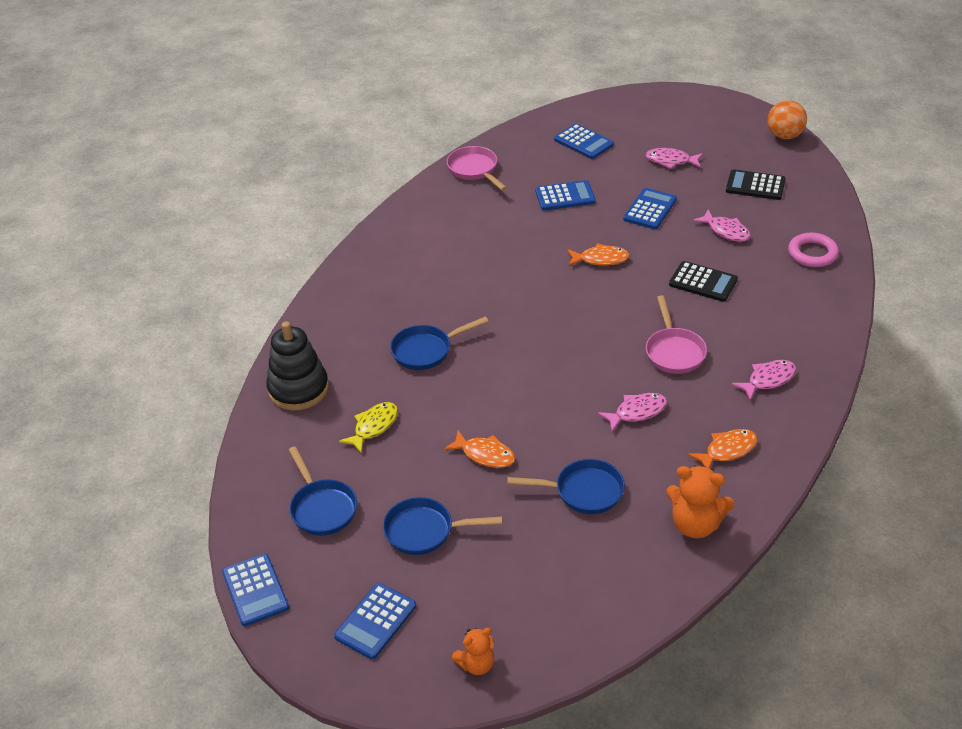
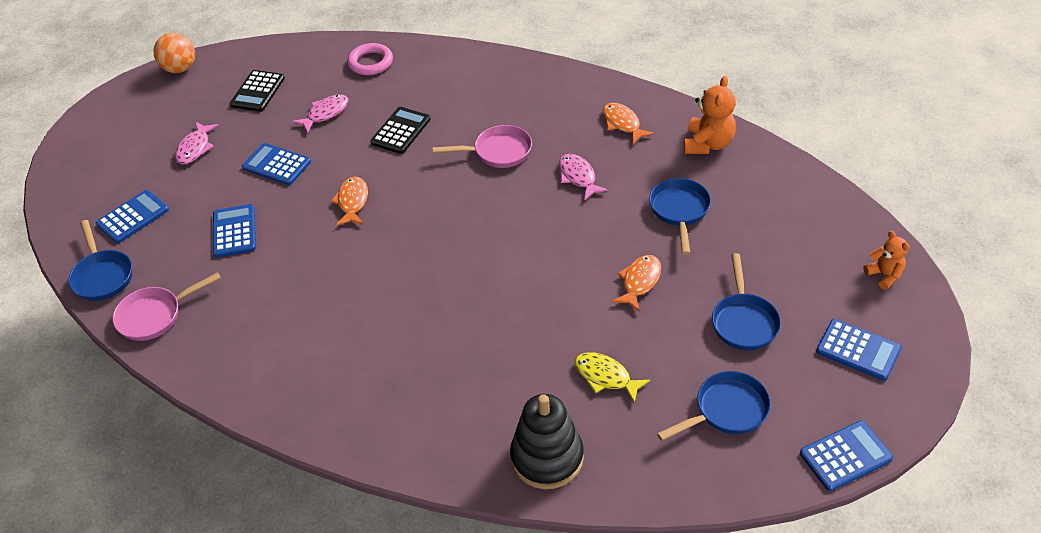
camera: 90 degrees left, 5 degrees up
(426, 350) = (486, 340): blue pan -> blue pan (103, 276)
(768, 380) = (537, 97): pink fish -> none

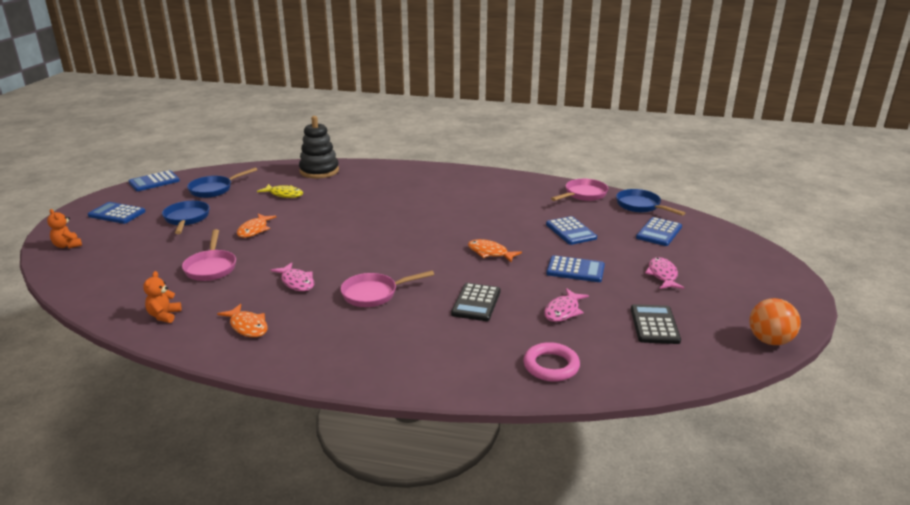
camera: 165 degrees right, 20 degrees down
(352, 202) = (490, 253): orange fish -> orange fish turned 135 degrees clockwise
(679, 211) = (211, 267): blue pan -> pink pan
(708, 144) = (164, 316): orange teddy bear -> orange teddy bear, size x0.62

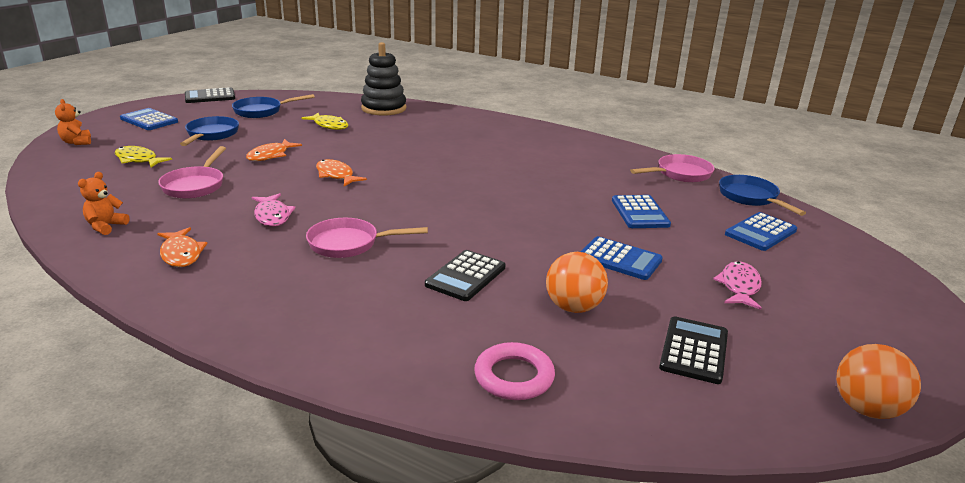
camera: 15 degrees right, 0 degrees up
(140, 253) = (138, 160): none -> yellow fish
(154, 182) = (210, 96): blue calculator -> black calculator
(490, 253) = (520, 221): orange fish -> orange fish (336, 175)
(563, 311) = (573, 307): pink fish -> orange ball

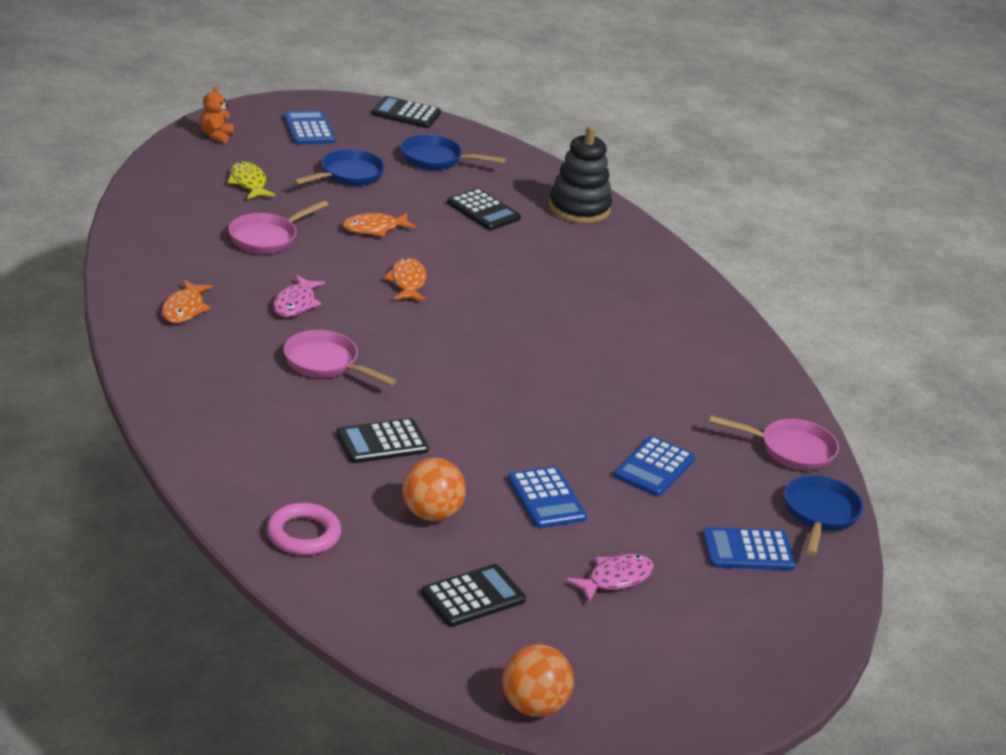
camera: 35 degrees right, 5 degrees up
(106, 226) = (154, 253): orange teddy bear -> none
(329, 125) = (483, 211): yellow fish -> black calculator

